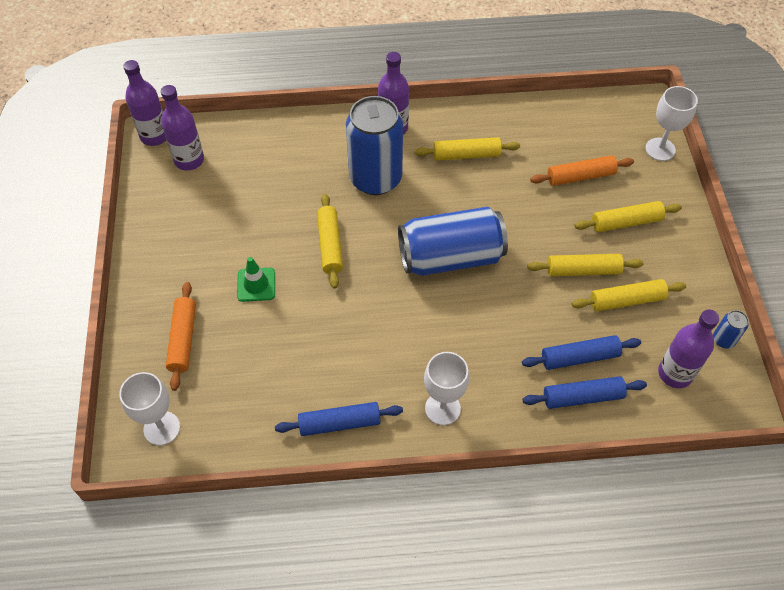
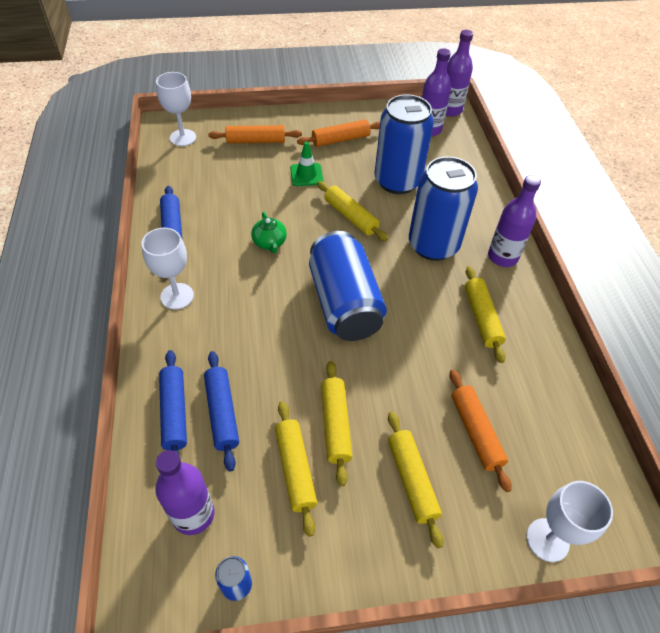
camera: 85 degrees right, 5 degrees down
(194, 247) = (340, 139): none -> orange rolling pin
(276, 198) = (397, 181): none -> blue can
(330, 245) = (350, 216): yellow rolling pin -> yellow rolling pin turned 60 degrees clockwise
(366, 321) = (270, 243): none -> green teapot

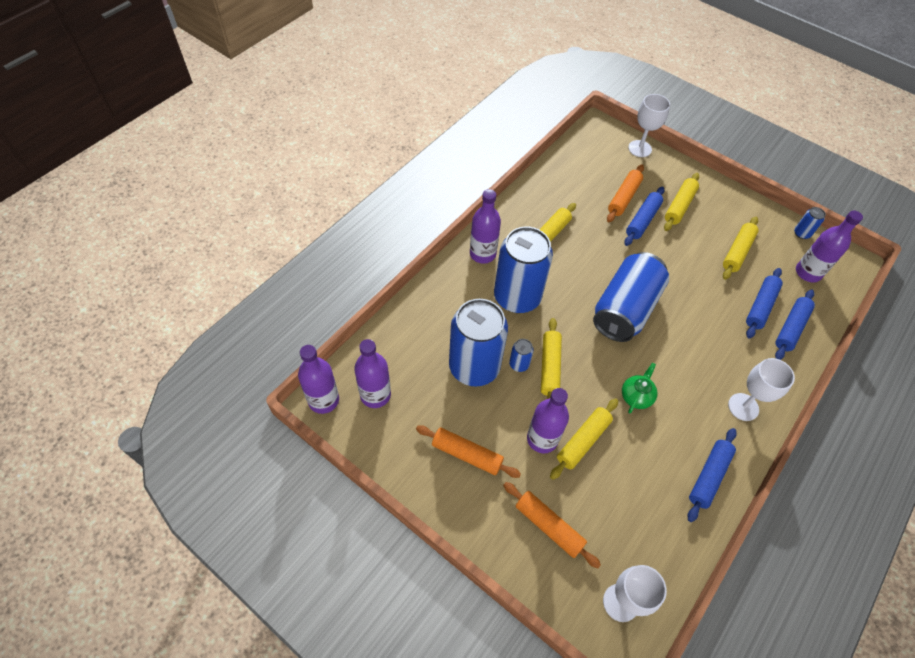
camera: 135 degrees left, 5 degrees up
(306, 175) = (542, 439): green traffic cone -> purple bottle
(335, 425) = (697, 253): yellow rolling pin -> yellow rolling pin (583, 441)
(372, 203) = (519, 364): none -> blue can
(427, 418) = (642, 220): none -> blue rolling pin

